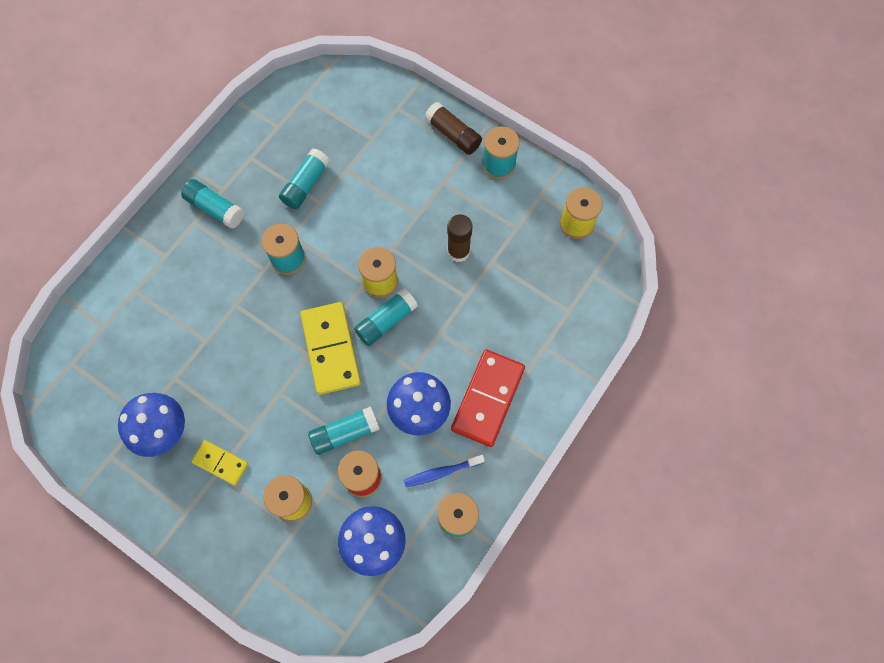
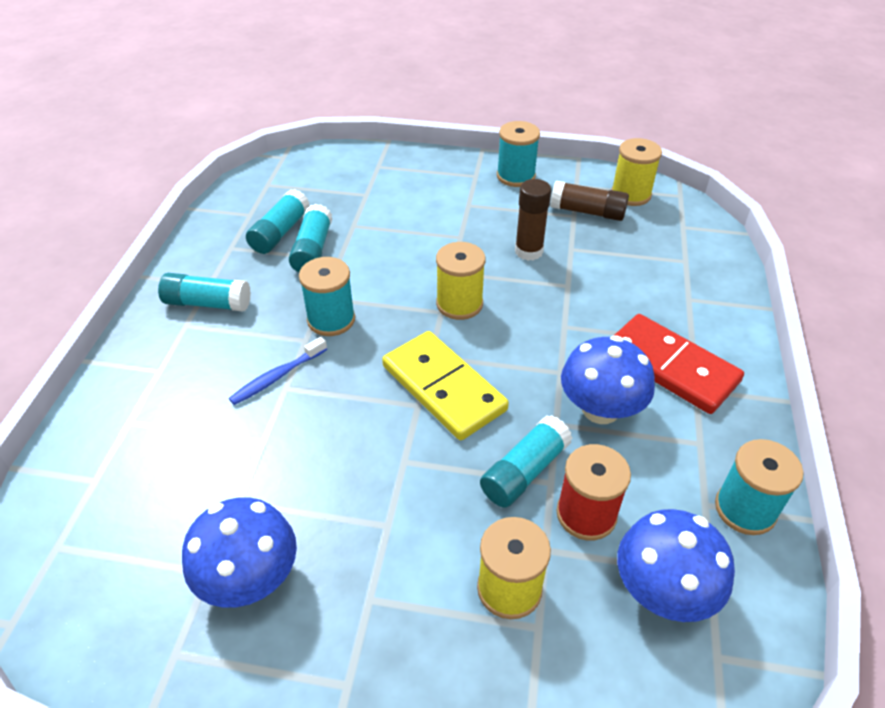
camera: 25 degrees left, 25 degrees down
(220, 463) = (367, 584): yellow domino -> none
(386, 321) = (493, 337): turquoise glue stick -> turquoise glue stick (280, 232)
(441, 472) = (681, 464): blue toothbrush -> blue toothbrush (277, 377)
(453, 134) = (451, 168): brown glue stick -> brown glue stick (587, 212)
(487, 398) = (670, 367): red domino -> red domino turned 45 degrees counterclockwise

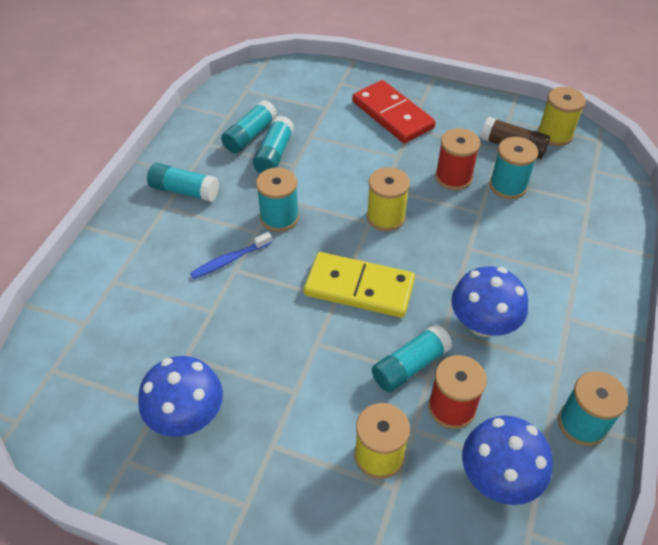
camera: 10 degrees right, 5 degrees up
(444, 388) = (359, 287): yellow domino -> yellow domino turned 45 degrees counterclockwise
(516, 176) = (457, 106): turquoise spool -> turquoise spool (508, 186)
(528, 251) = (453, 177): brown glue stick -> red spool
(670, 367) = (551, 296): red domino -> red domino (392, 115)

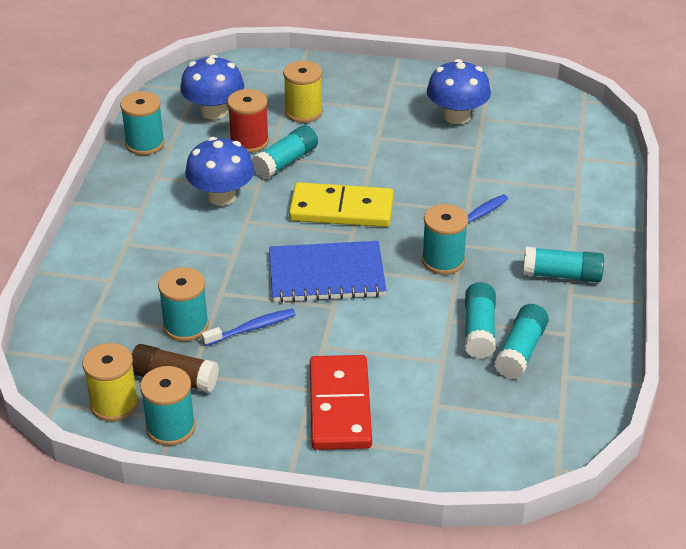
camera: 170 degrees right, 10 degrees down
(385, 217) = (326, 274): yellow spool -> blue notebook
(392, 115) = (340, 406): red domino -> red domino turned 45 degrees clockwise
(453, 177) = (252, 328): red spool -> blue toothbrush
(511, 115) = (170, 427): none -> turquoise spool

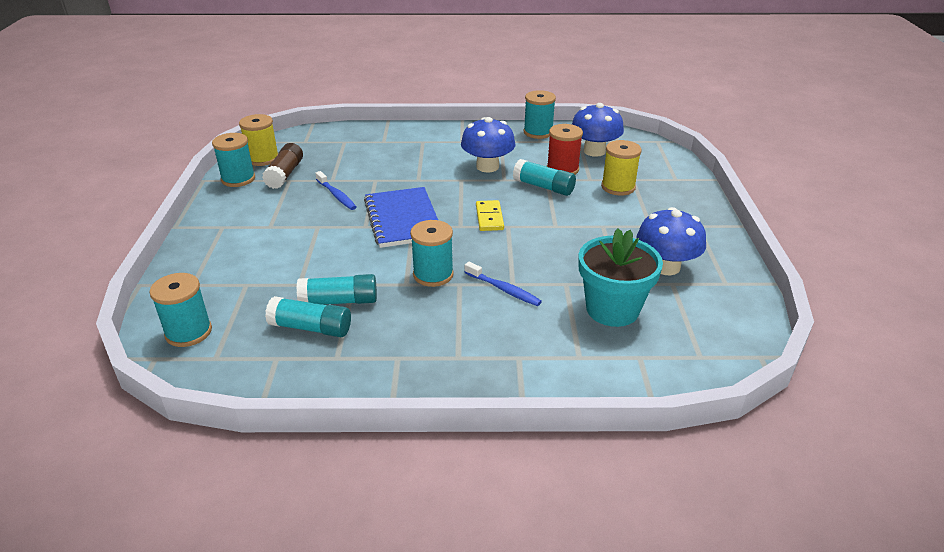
camera: 80 degrees right, 5 degrees down
(186, 326) = (338, 172): turquoise spool -> turquoise spool (188, 332)
(340, 406) = (250, 240): red domino -> none
(341, 209) = (489, 218): yellow domino -> yellow domino, size x0.56
(516, 159) = (612, 309): none -> turquoise flower pot
(562, 275) = (426, 350): turquoise glue stick -> none

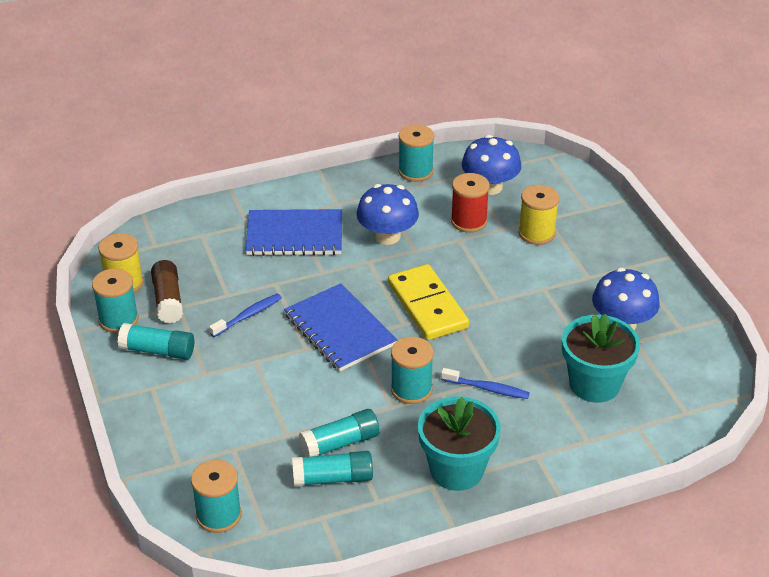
camera: 20 degrees left, 5 degrees up
(337, 195) = (248, 315): blue toothbrush -> blue toothbrush turned 75 degrees counterclockwise
(414, 153) = (294, 235): none -> blue notebook
(430, 350) = (456, 470): none -> turquoise flower pot
(489, 218) = (427, 306): yellow domino -> yellow domino, size x1.80
(543, 187) = (461, 251): turquoise glue stick -> turquoise glue stick (158, 351)

